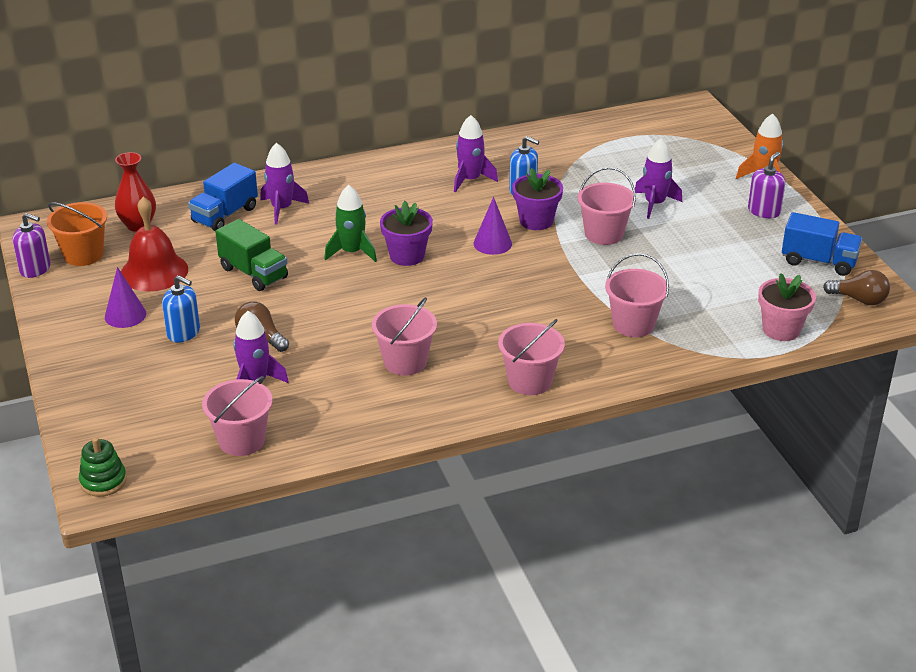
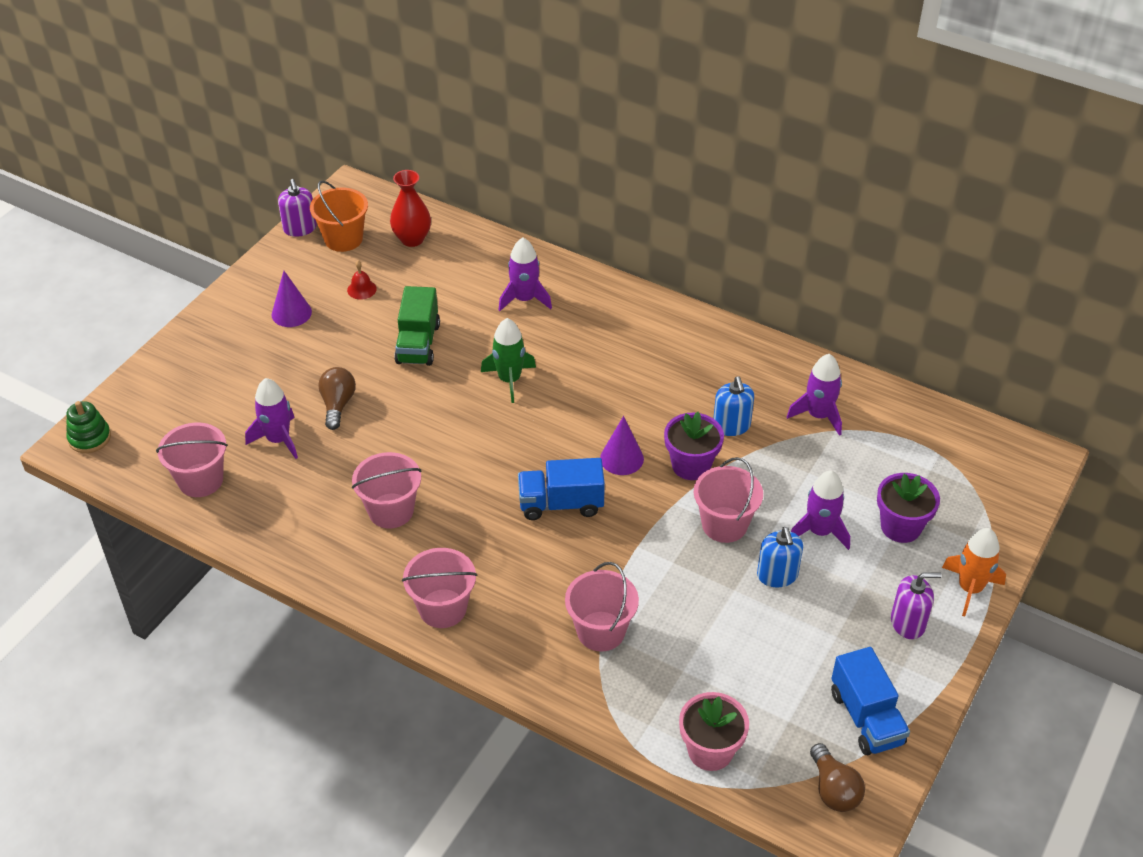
camera: 50 degrees right, 10 degrees up
(154, 271) = (361, 289): red bell -> red bell, size x0.44
(183, 333) = (301, 358): blue soap dispenser -> blue soap dispenser (777, 575)
(225, 215) = (479, 274): blue truck -> blue truck (561, 504)
(407, 256) = (541, 416): purple flower pot -> purple flower pot (901, 527)
(470, 180) = (705, 382): purple rocket -> purple rocket (818, 415)

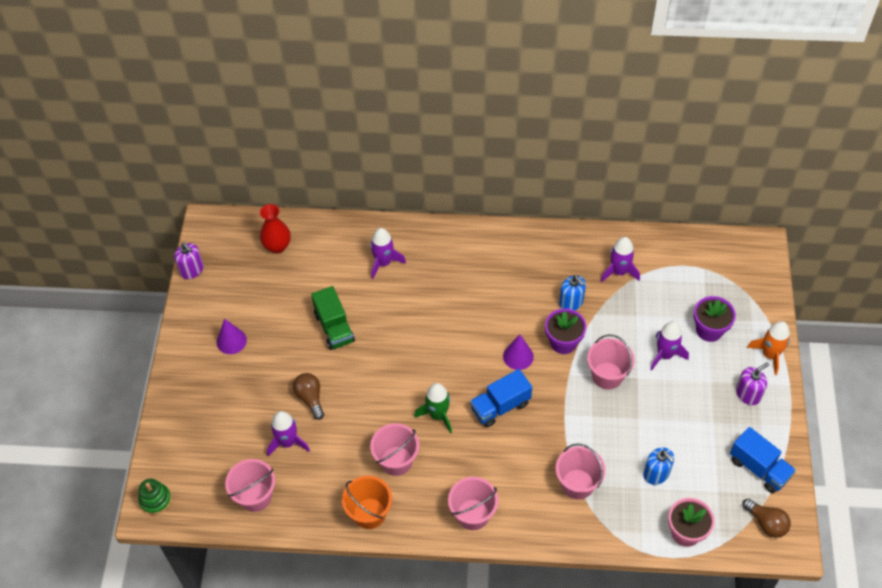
camera: 25 degrees left, 10 degrees up
(343, 239) = (229, 266): orange bucket -> orange bucket (369, 513)
(361, 289) = (268, 301): red bell -> none
(509, 380) = (412, 329): green rocket -> green rocket (438, 415)
(777, 575) = (657, 396): blue soap dispenser -> blue soap dispenser (656, 473)

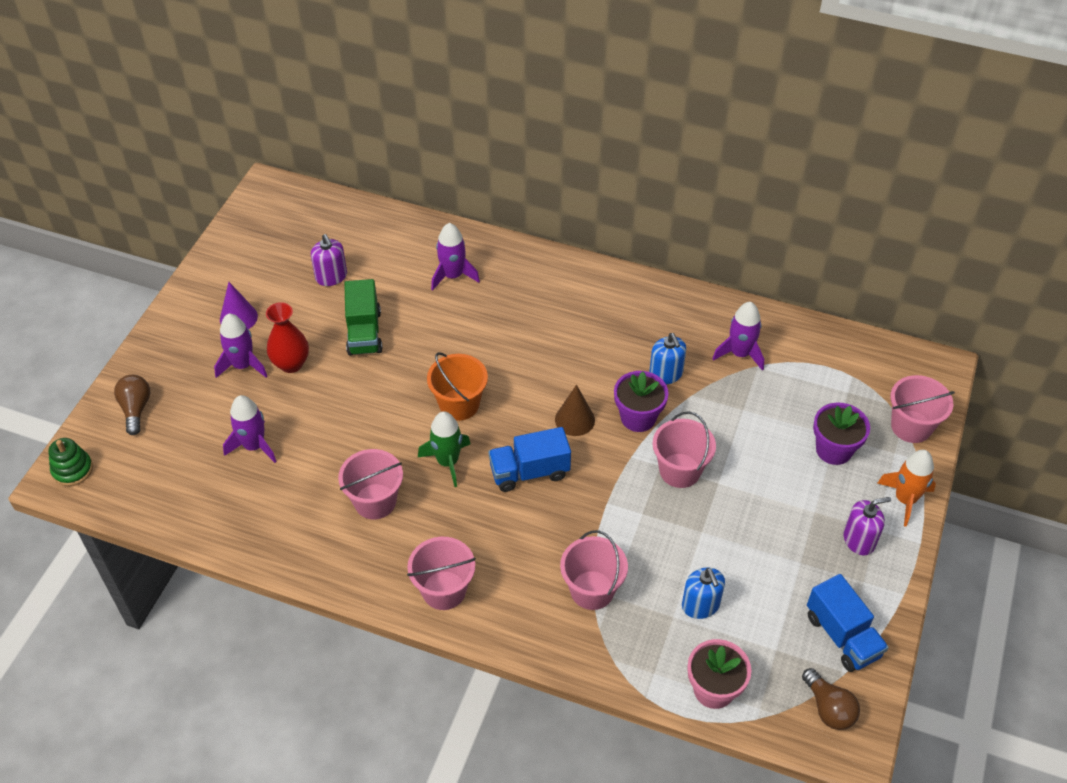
camera: 15 degrees right, 5 degrees down
(192, 270) = (228, 232): purple soap dispenser -> purple soap dispenser (331, 277)
(255, 496) = (189, 497): pink bucket -> pink bucket (911, 426)
(277, 246) = (336, 229): red vase -> red vase (291, 364)
(310, 398) = (302, 403): brown light bulb -> brown light bulb (136, 409)
(369, 513) = (316, 553): orange bucket -> orange bucket (459, 404)
(518, 356) = (574, 419): purple cone -> brown cone
(665, 355) = (764, 465): purple rocket -> purple rocket (243, 365)

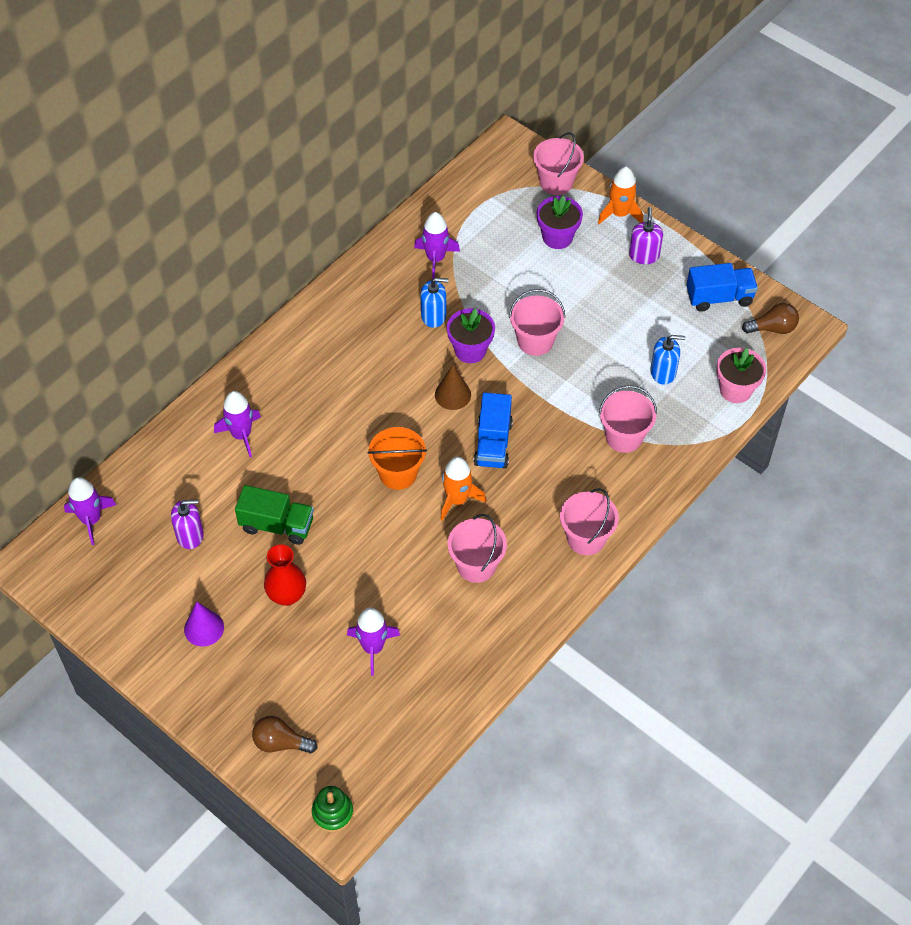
camera: 70 degrees left, 5 degrees up
(243, 365) = (269, 637): purple rocket -> purple rocket (91, 520)
(447, 462) = (457, 499): green rocket -> orange rocket

